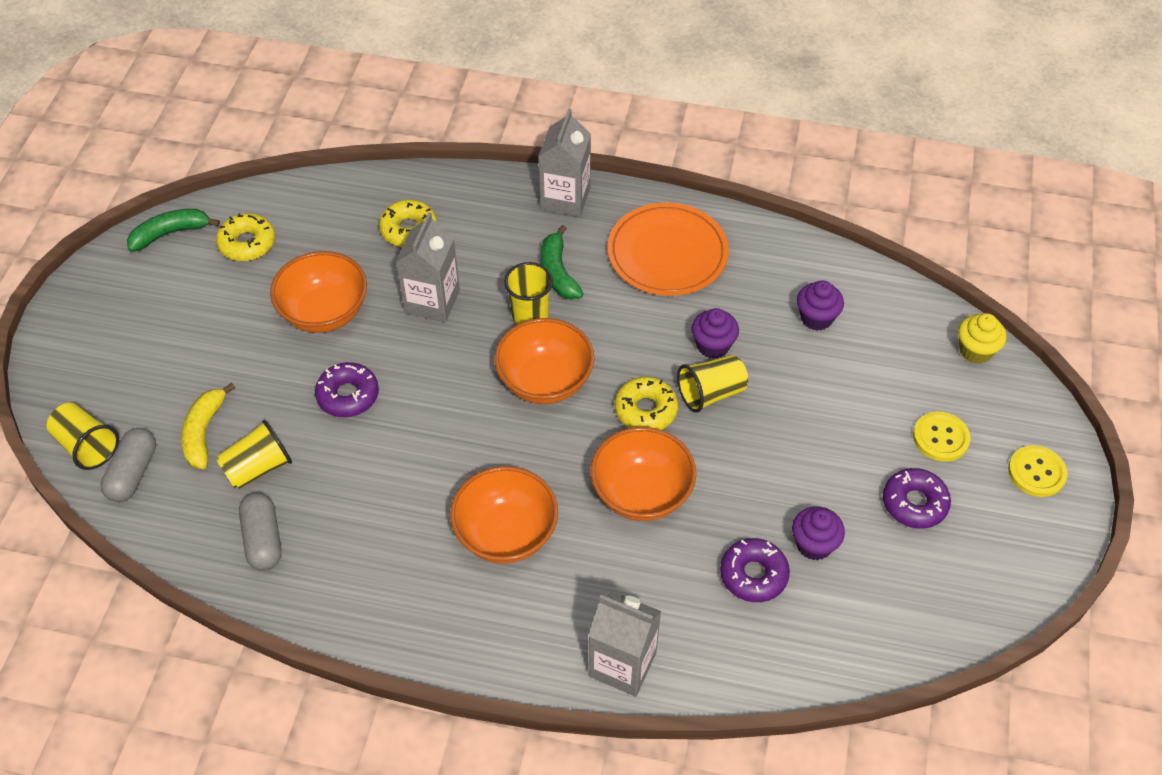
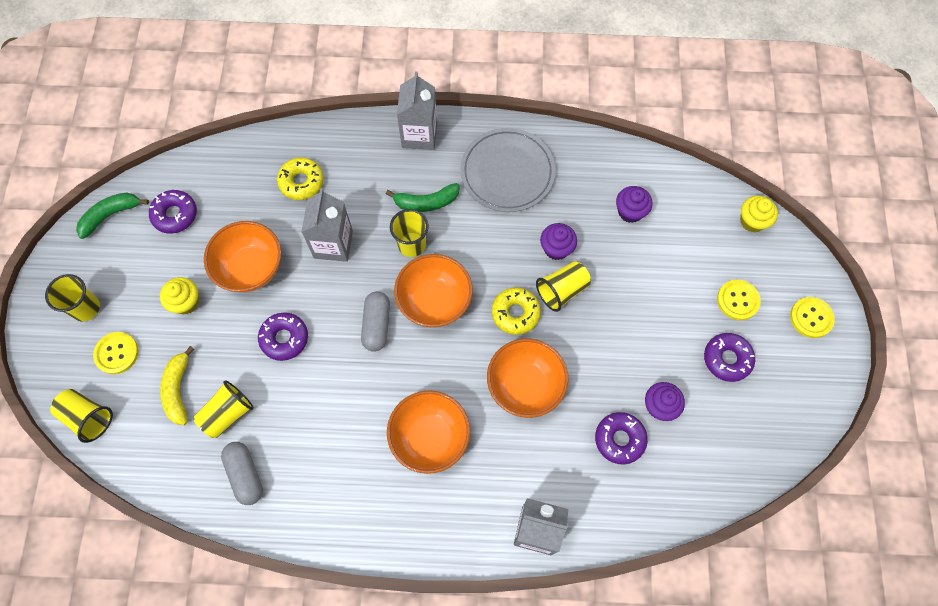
camera: 10 degrees left, 15 degrees up
(115, 327) = (86, 308): none -> yellow cup
(133, 473) = (130, 435): grey capsule -> grey capsule (377, 325)
(140, 381) = (117, 353): none -> yellow button
(237, 339) = (186, 302): none -> yellow cupcake
(247, 243) = (175, 215): yellow donut -> purple donut
(558, 272) = (426, 202): green banana -> green banana turned 75 degrees counterclockwise
(667, 253) = (507, 172): orange plate -> grey plate

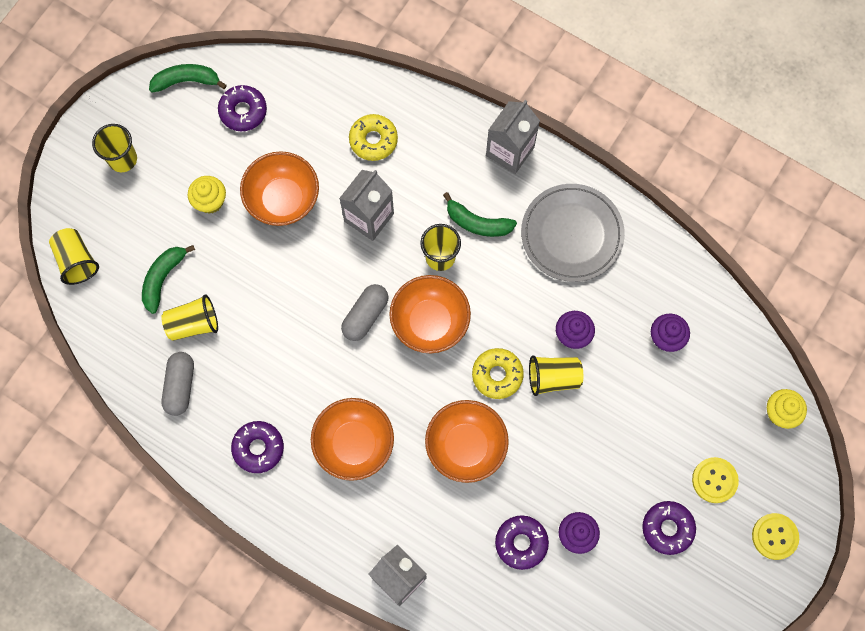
camera: 30 degrees right, 5 degrees up
(117, 353) = (128, 216): yellow button -> none
(178, 389) = (163, 278): yellow banana -> green banana
(284, 338) = (277, 283): purple donut -> purple donut (258, 448)

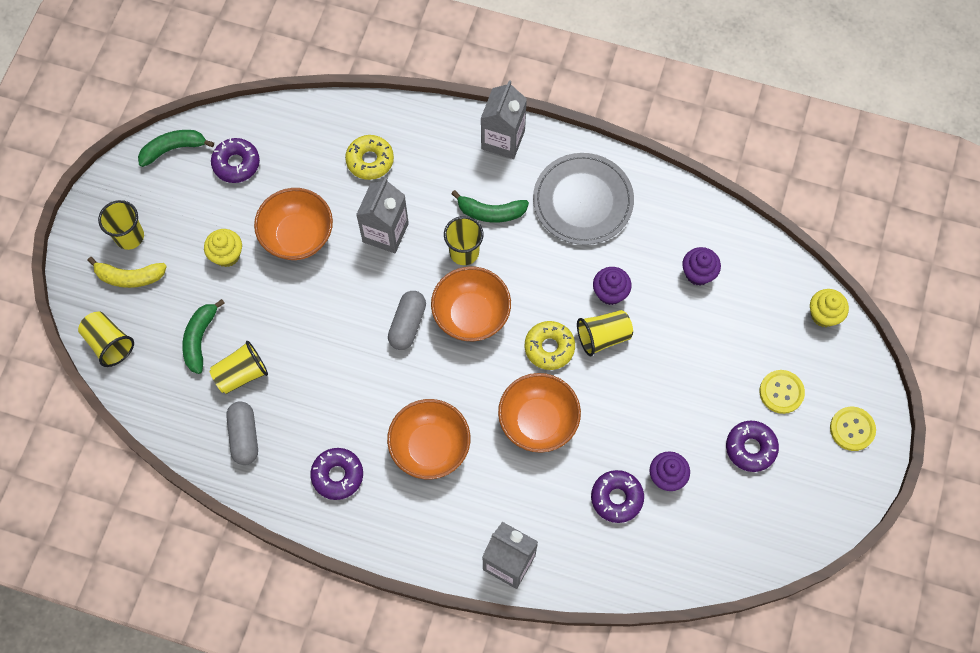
camera: 15 degrees left, 5 degrees down
(112, 199) = (129, 277): none -> yellow banana

